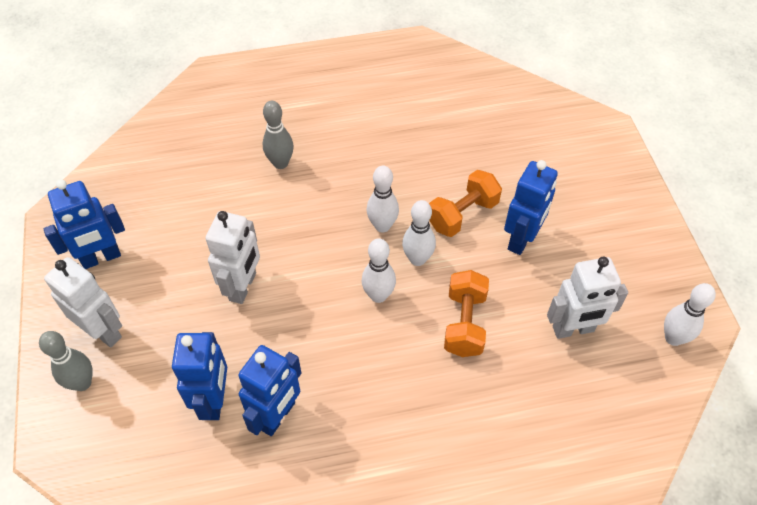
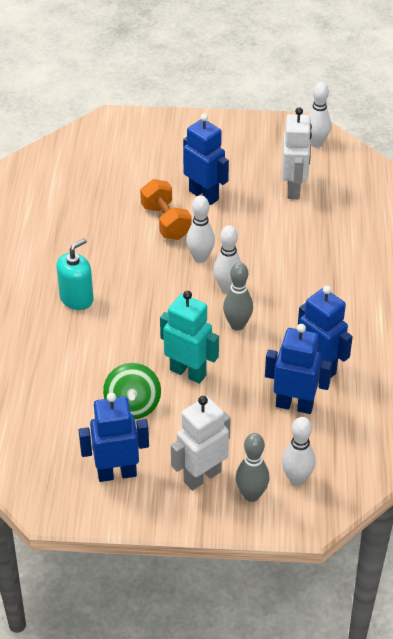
camera: 75 degrees left, 10 degrees down
(101, 258) = (117, 473): blue robot -> blue robot turned 90 degrees counterclockwise
(189, 250) = (133, 405): none -> green spinning top
(243, 287) = (188, 372): white robot -> turquoise robot
(280, 163) = (57, 327): grey bowling pin -> grey bowling pin (237, 325)
(323, 168) = (76, 298): none -> turquoise soap dispenser
(382, 226) = (158, 272): white bowling pin -> white bowling pin (297, 479)
(464, 323) = (270, 244): orange dumbbell -> none

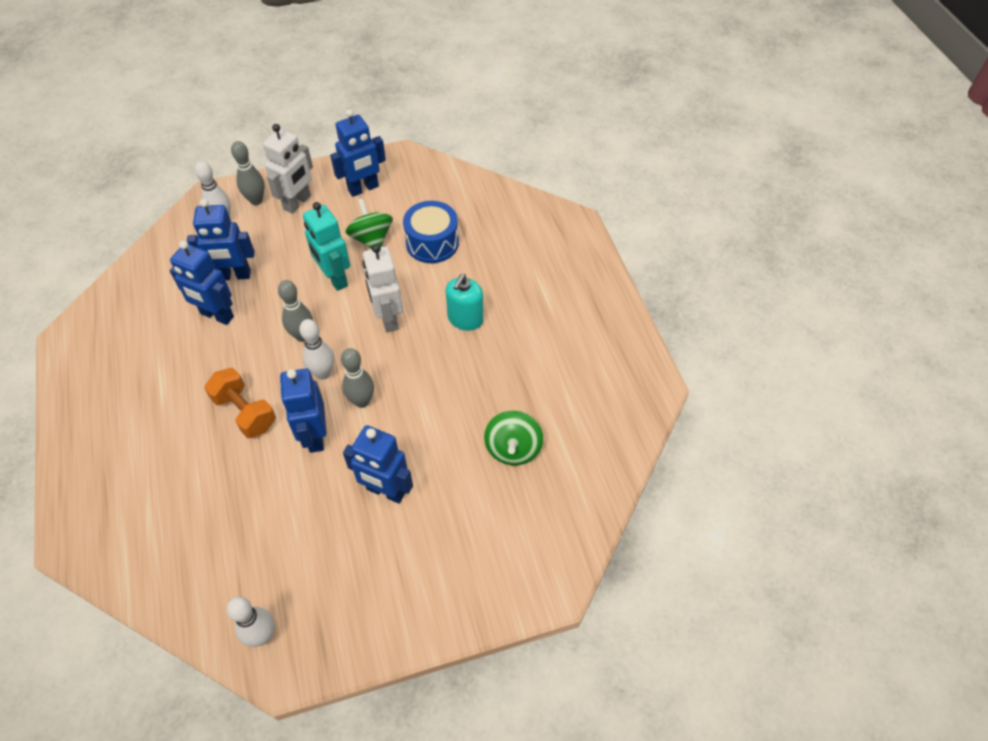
camera: 160 degrees right, 10 degrees up
(70, 382) = (432, 243): none -> blue drum
(92, 195) = (513, 448): none -> green spinning top
(166, 222) = (415, 437): orange dumbbell -> orange dumbbell (245, 412)
(188, 372) = (334, 278): turquoise robot -> turquoise robot turned 45 degrees clockwise
(200, 258) = (362, 401): white bowling pin -> grey bowling pin
(249, 243) = (315, 436): none -> blue robot
(294, 189) = (279, 537): white robot -> white robot (388, 318)

